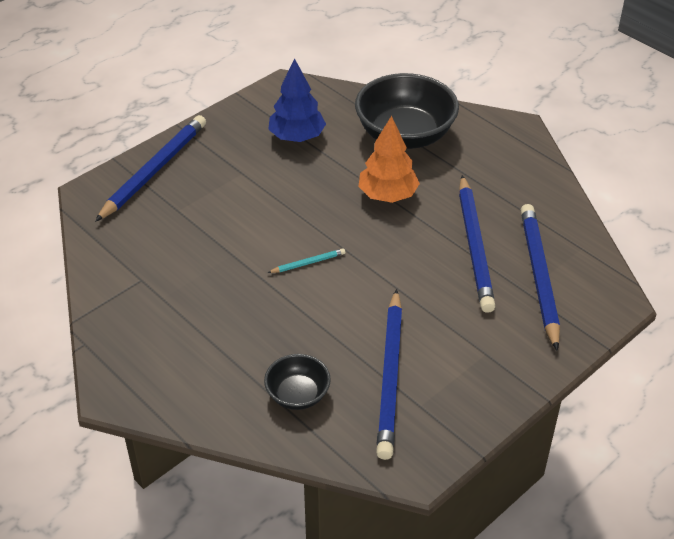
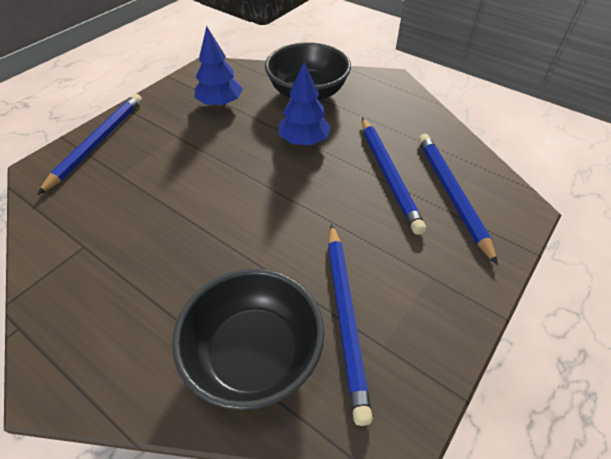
camera: 10 degrees left, 5 degrees up
(298, 395) = (254, 354): black bowl -> black bowl, size x1.96
(308, 263) = (244, 208): turquoise pencil -> none
(388, 195) = (304, 141): orange tree -> blue tree

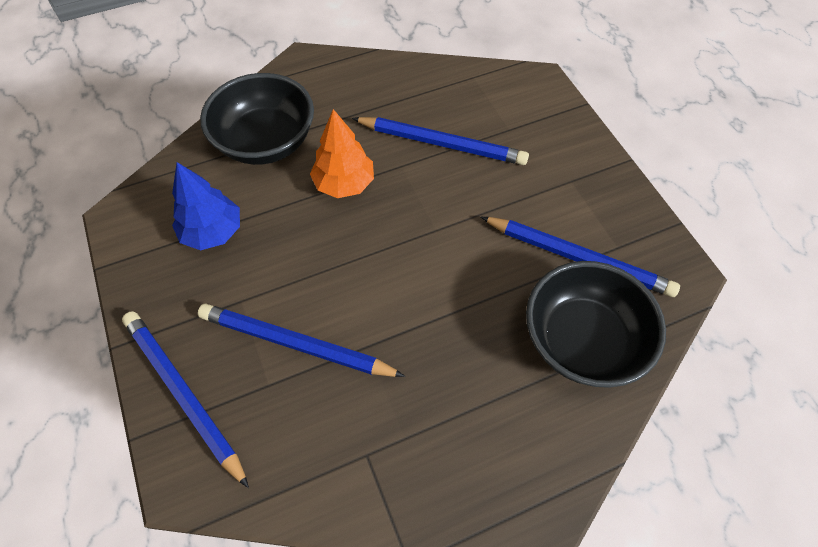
camera: 60 degrees left, 10 degrees up
(304, 141) = (344, 183): blue tree -> orange tree
(451, 194) = (495, 115): blue pencil -> blue pencil (295, 344)

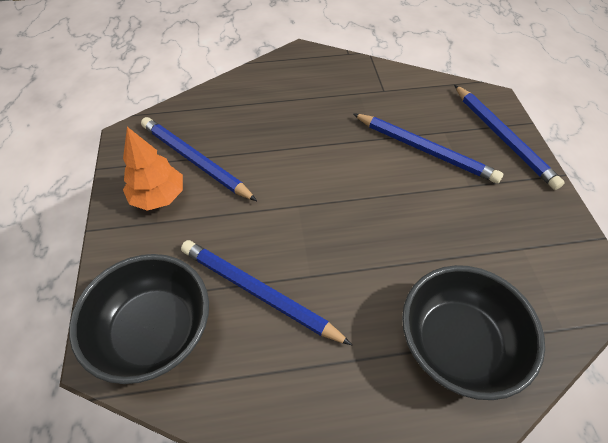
camera: 165 degrees left, 5 degrees down
(213, 232) = (502, 248): blue tree -> none
(344, 183) = (372, 269): orange tree -> orange tree (158, 197)
(582, 341) = (227, 114): black bowl -> black bowl (155, 331)

